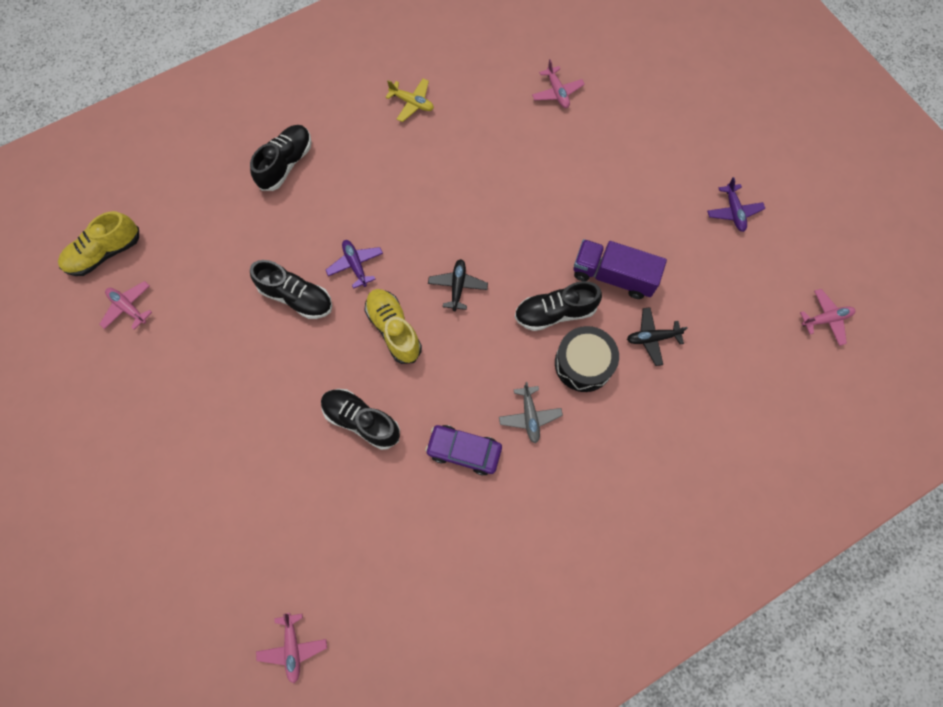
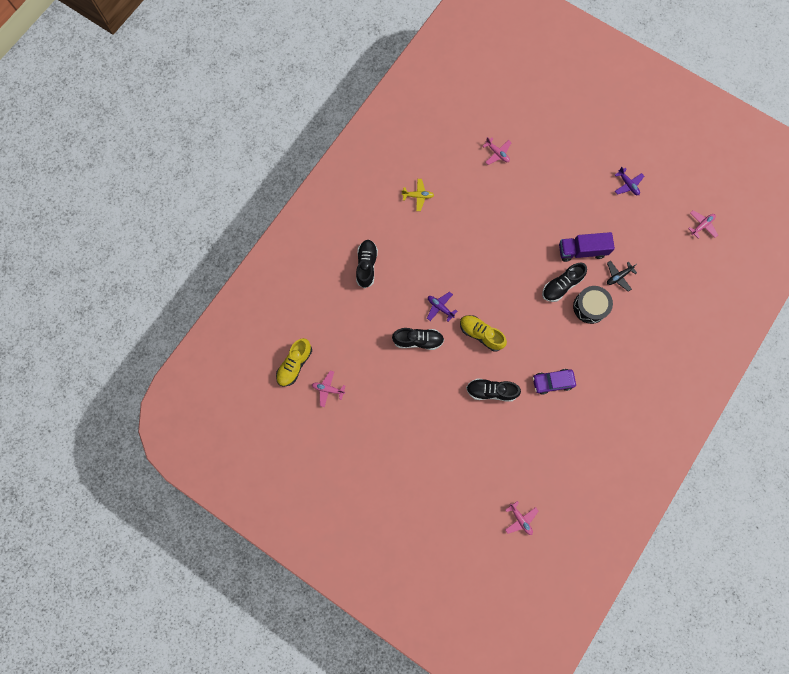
camera: 25 degrees left, 5 degrees up
(458, 286) = (502, 294): black plane -> none
(529, 416) = (576, 348): grey plane -> none

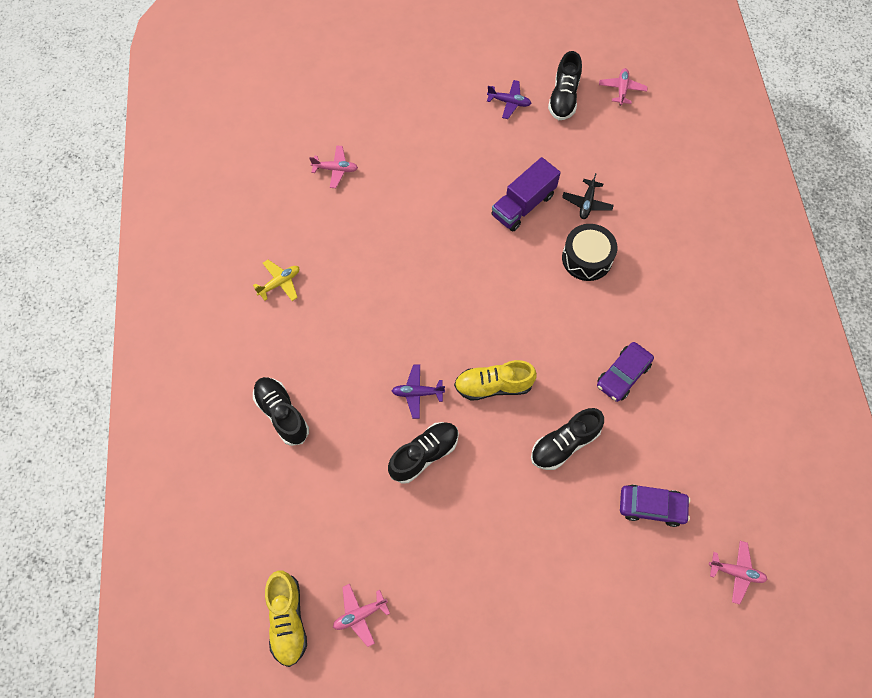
camera: 40 degrees left, 10 degrees down
(507, 456) = (651, 507): none -> purple car
(561, 285) = (535, 259): black shoe -> black shoe (563, 98)

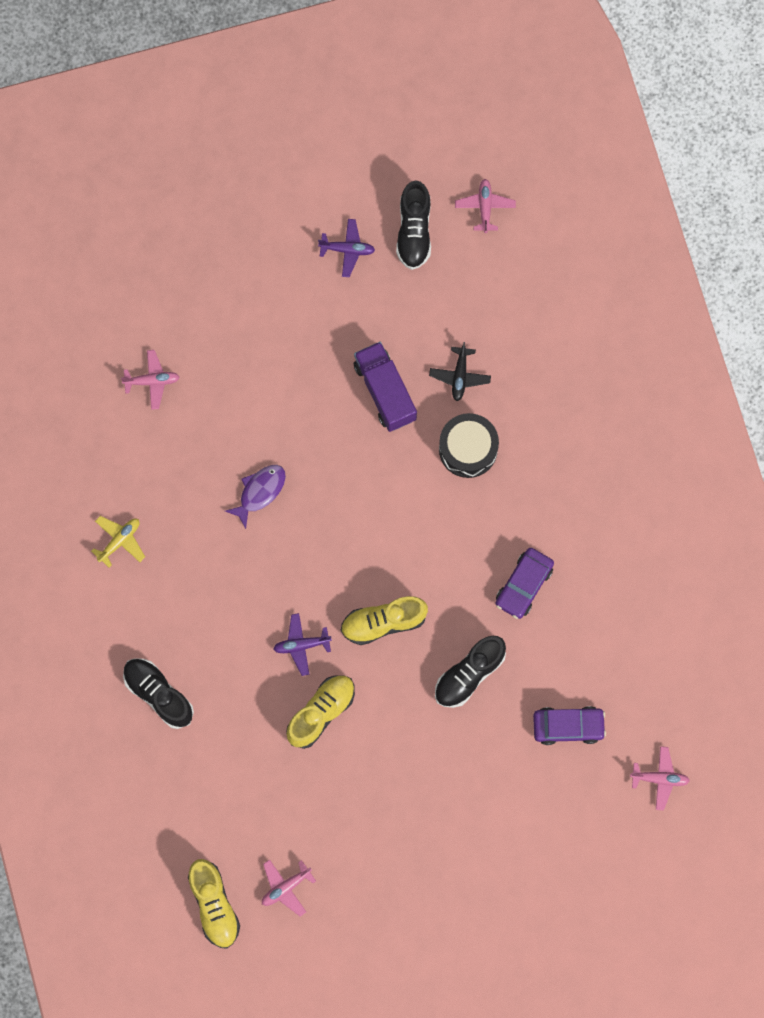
camera: 10 degrees left, 10 degrees up
(405, 264) = (260, 492): none -> purple fish
(424, 454) = (321, 712): black shoe -> yellow shoe
(523, 205) = (385, 392): purple truck -> purple truck turned 120 degrees clockwise

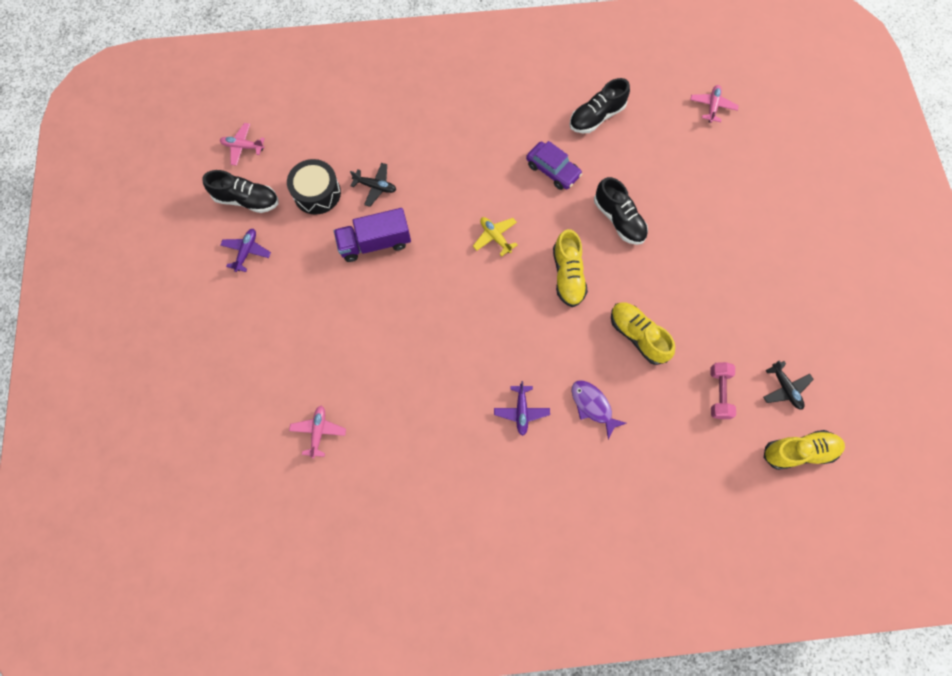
camera: 80 degrees left, 5 degrees down
(119, 541) = (460, 484): yellow plane -> yellow plane (495, 237)
(158, 694) = (606, 471): black shoe -> black shoe (596, 117)
(260, 492) = (439, 355): purple fish -> purple fish (592, 406)
(267, 811) = (718, 393): none -> pink dumbbell
(286, 887) = (785, 388): pink plane -> black plane
(301, 645) = (578, 342): purple plane -> purple plane (521, 411)
(468, 449) = (436, 191): black drum -> black drum (317, 193)
(568, 726) = (667, 158): purple car -> none

